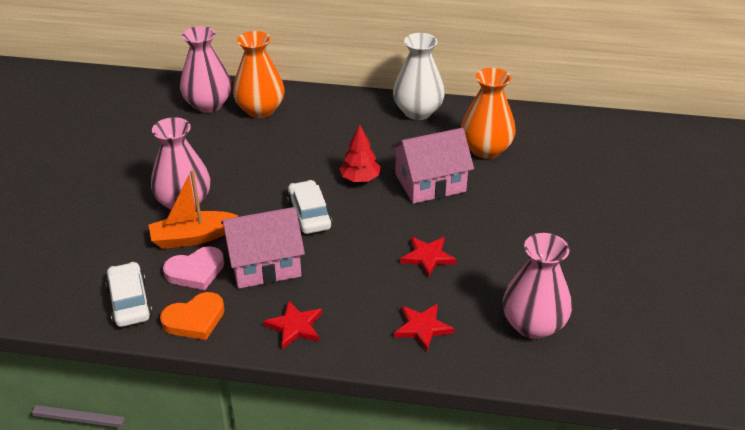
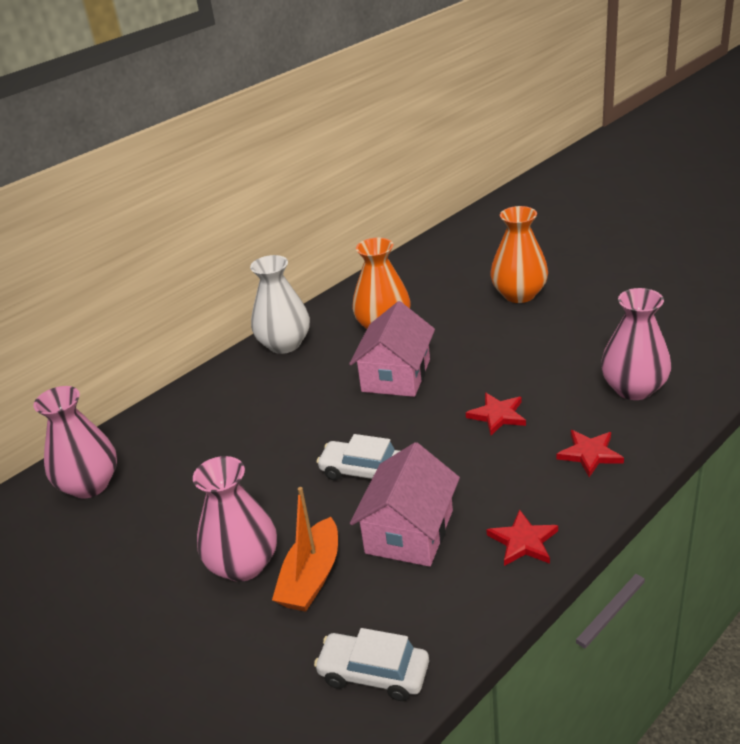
camera: 50 degrees left, 5 degrees down
(194, 319) = (450, 621): orange heart -> none
(195, 271) = (371, 593): pink heart -> none
(260, 110) = (151, 447): orange vase -> orange vase (519, 294)
(360, 179) = (344, 416): red tree -> none

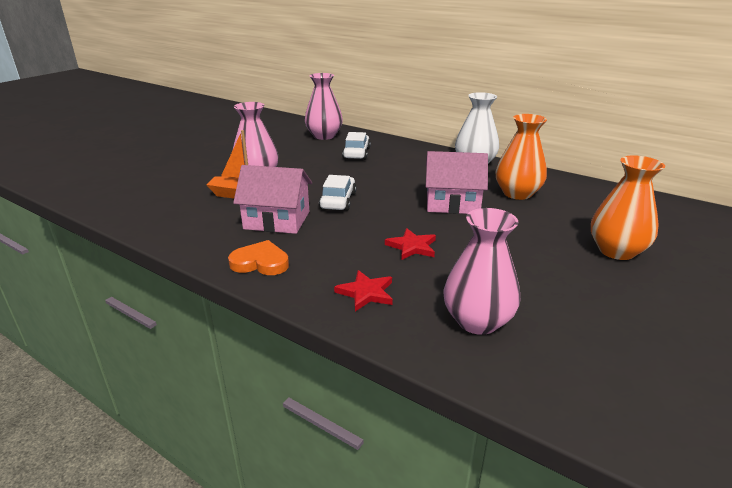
camera: 75 degrees right, 5 degrees down
(374, 674) = (162, 218): white car -> white car (356, 153)
(523, 541) = (260, 262): red star -> orange heart

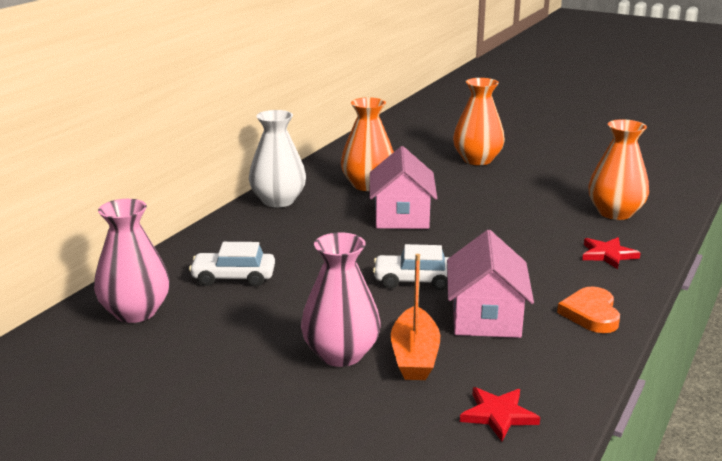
camera: 95 degrees left, 5 degrees down
(412, 247) = (512, 236): red star -> red star (498, 415)
(477, 321) = (615, 213): pink vase -> orange vase

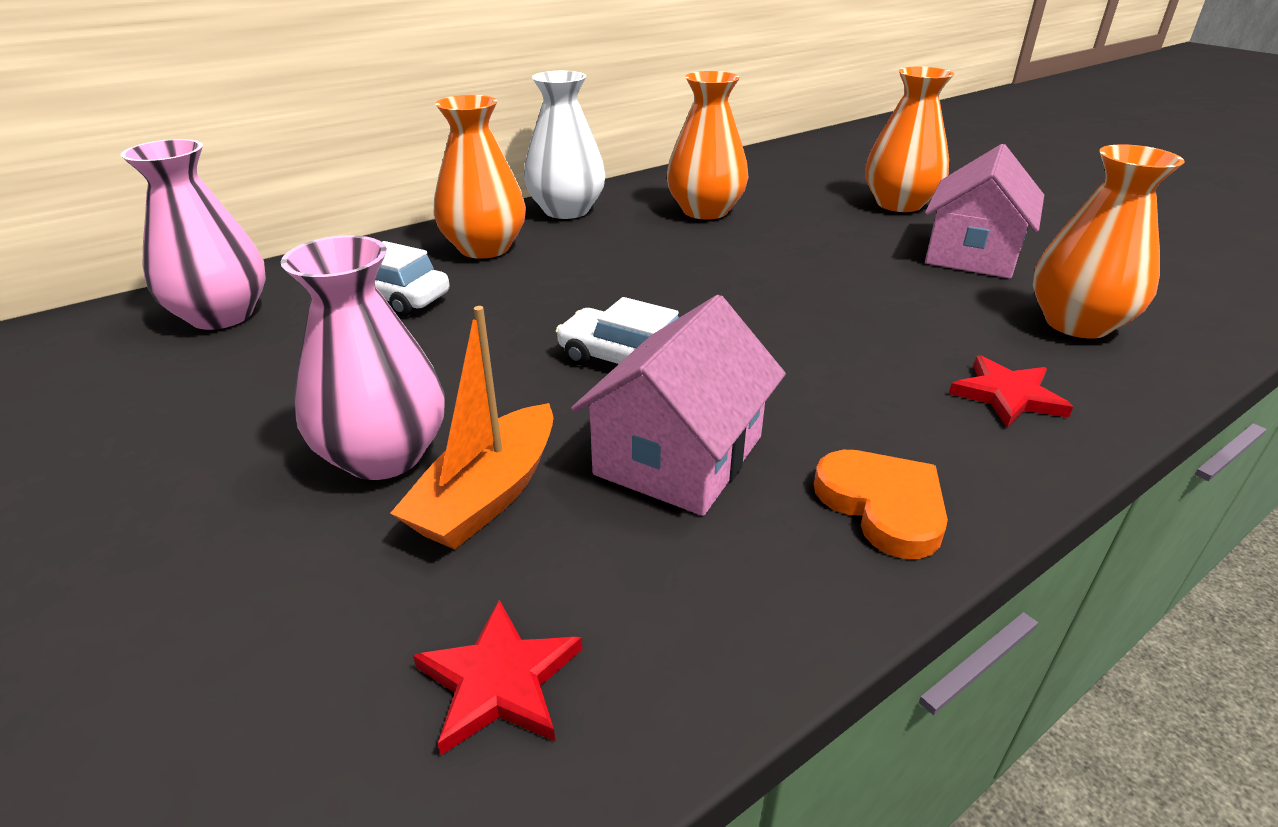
camera: 25 degrees right, 10 degrees up
(254, 236) = (484, 248): none -> orange vase
(401, 216) = (709, 260): pink house -> pink house (972, 253)
(591, 314) = (882, 506): orange heart -> orange heart turned 120 degrees clockwise

